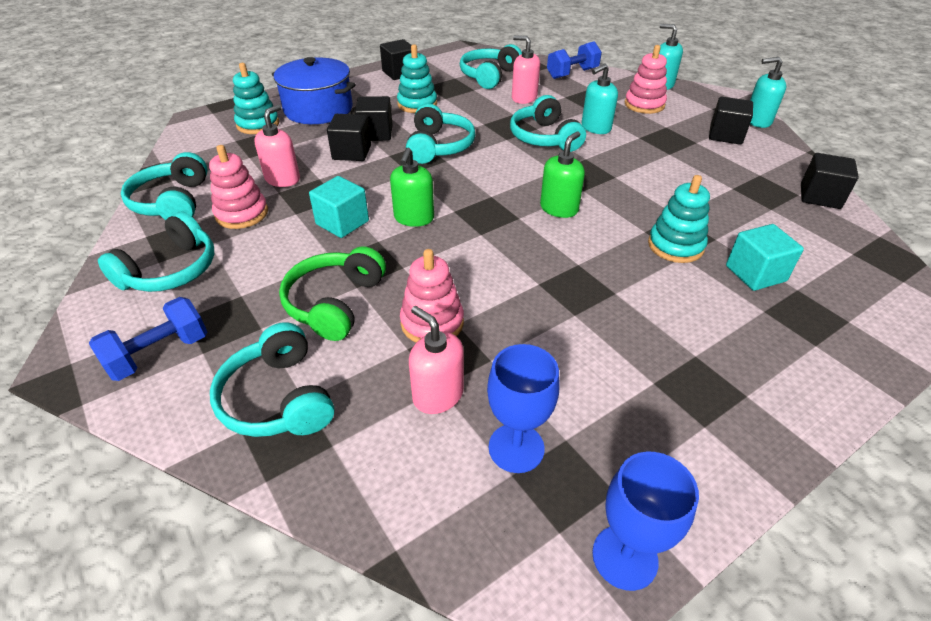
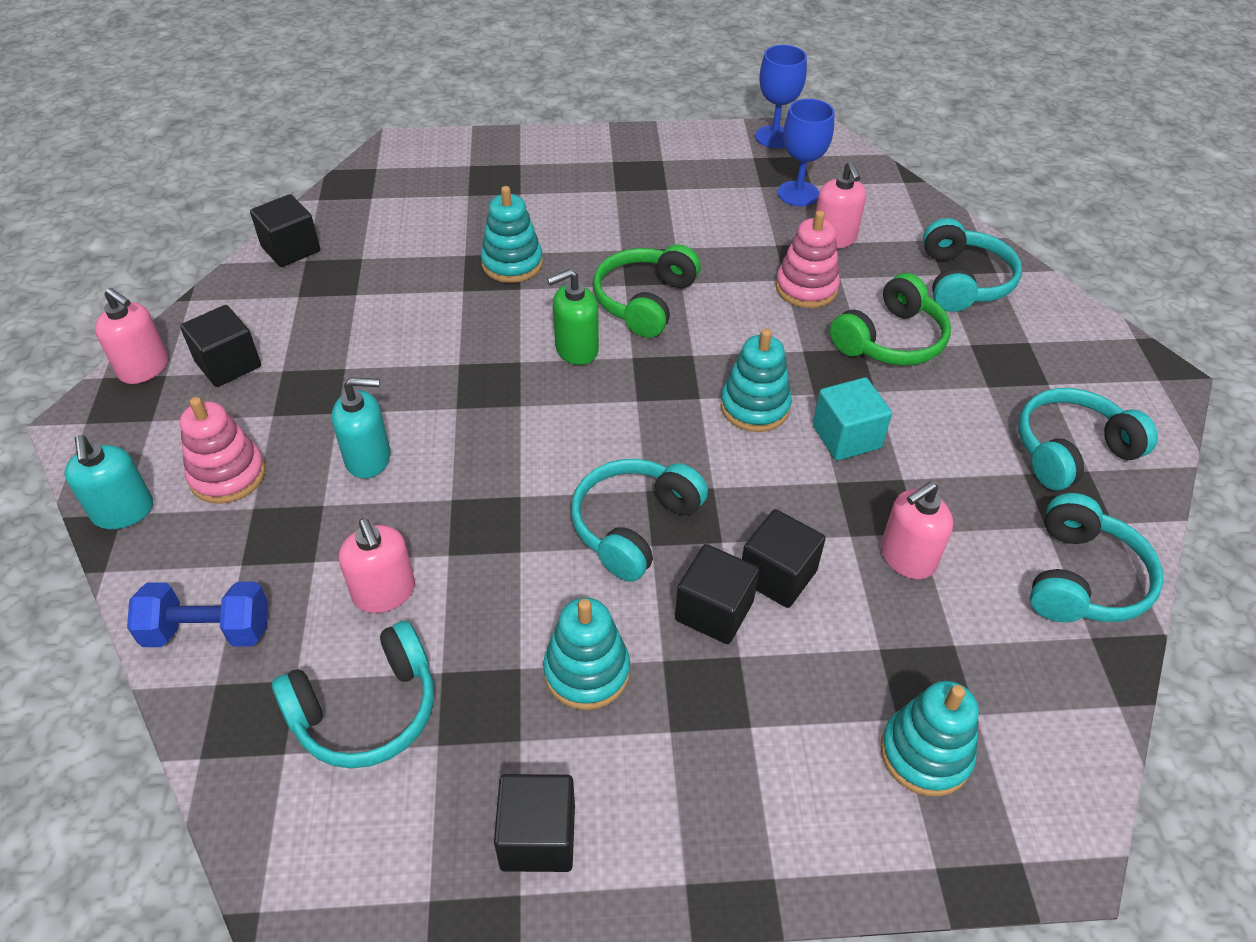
camera: 150 degrees left, 5 degrees up
(159, 354) = (1071, 356): blue dumbbell -> none
(242, 214) = (978, 509): pink stacking toy -> none
(318, 109) = (787, 754): blue pot -> none
(414, 218) = (755, 407): green soap dispenser -> turquoise stacking toy
(544, 138) = (464, 472): turquoise headphones -> none
(550, 257) = (644, 301): none -> green headphones
(755, 273) = (481, 216): turquoise cube -> none
(757, 121) = (144, 368): turquoise soap dispenser -> pink soap dispenser

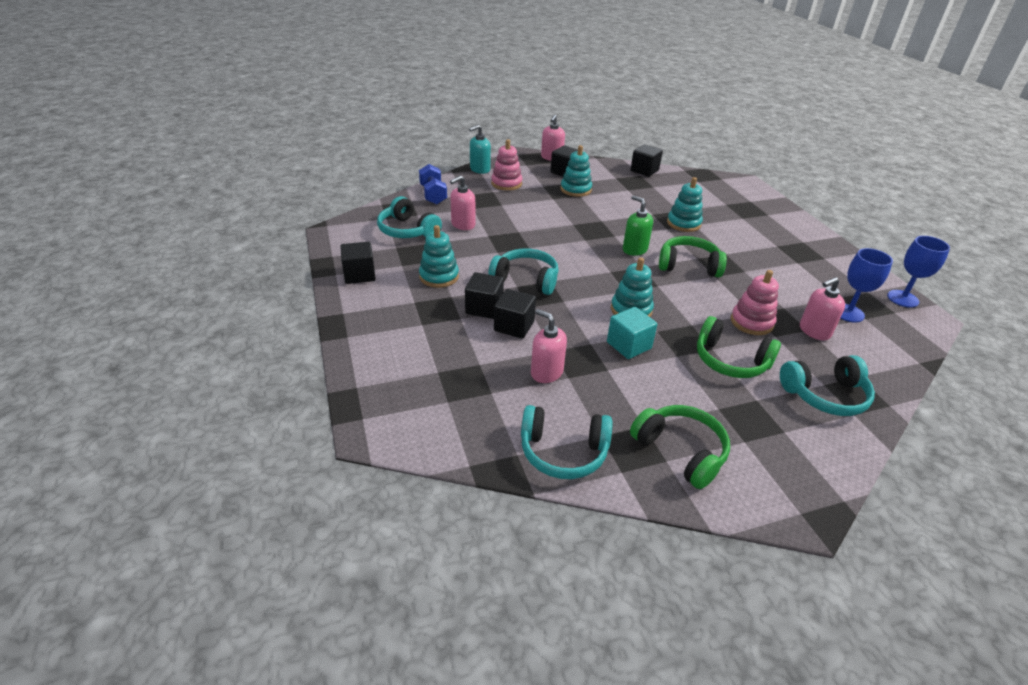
camera: 75 degrees right, 10 degrees down
(368, 458) = (531, 209): turquoise soap dispenser -> none
(925, 754) = (419, 382): turquoise stacking toy -> turquoise stacking toy (575, 189)
(1071, 450) = (681, 451): turquoise headphones -> green headphones

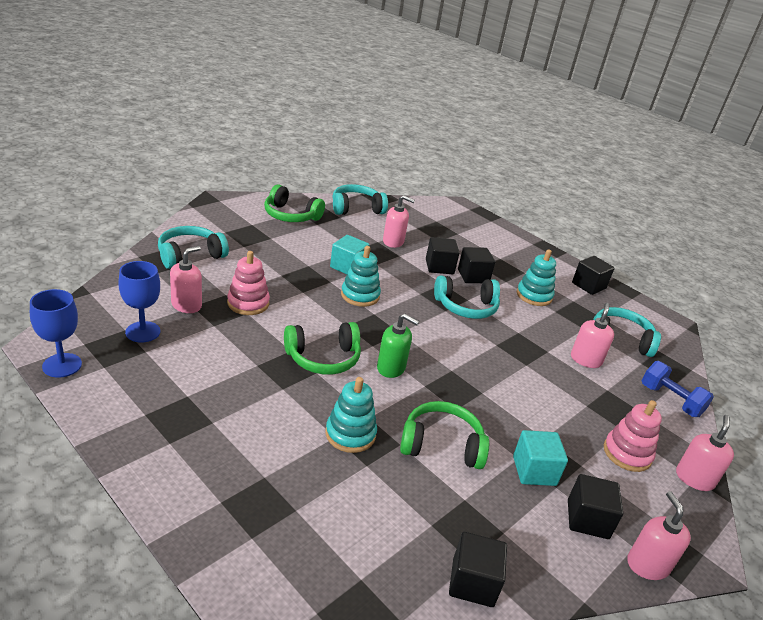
camera: 150 degrees right, 5 degrees down
(479, 169) = (694, 478): turquoise soap dispenser -> pink soap dispenser
(575, 189) = (534, 471): turquoise stacking toy -> turquoise cube
(730, 361) = (265, 268): green headphones -> green headphones (441, 445)

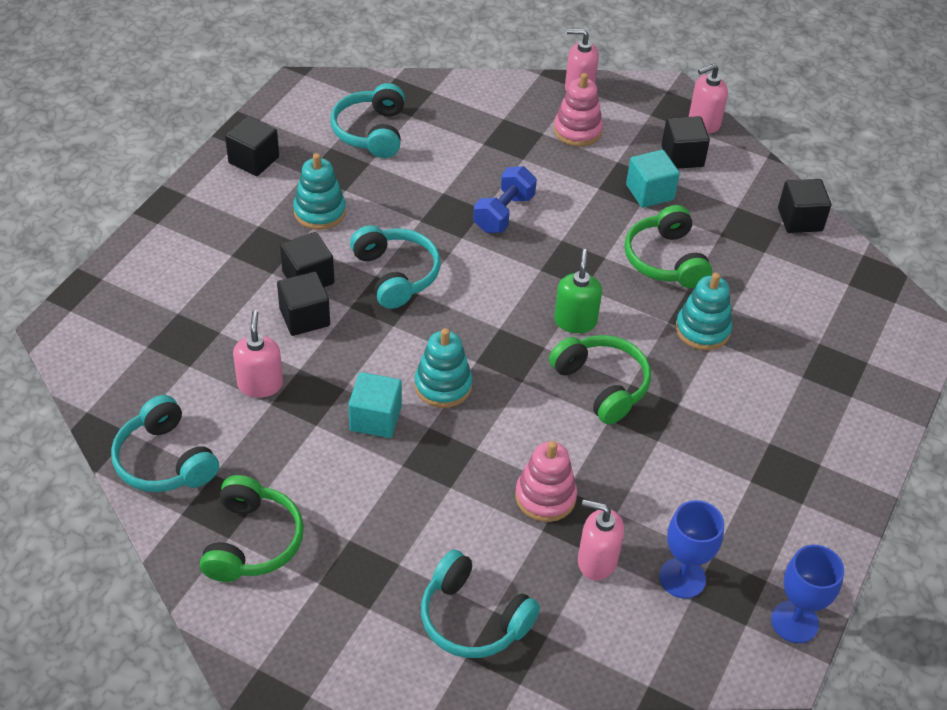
camera: 105 degrees left, 15 degrees up
(585, 360) = (438, 160): pink soap dispenser -> none
(670, 400) = (467, 97): blue dumbbell -> blue dumbbell (504, 213)

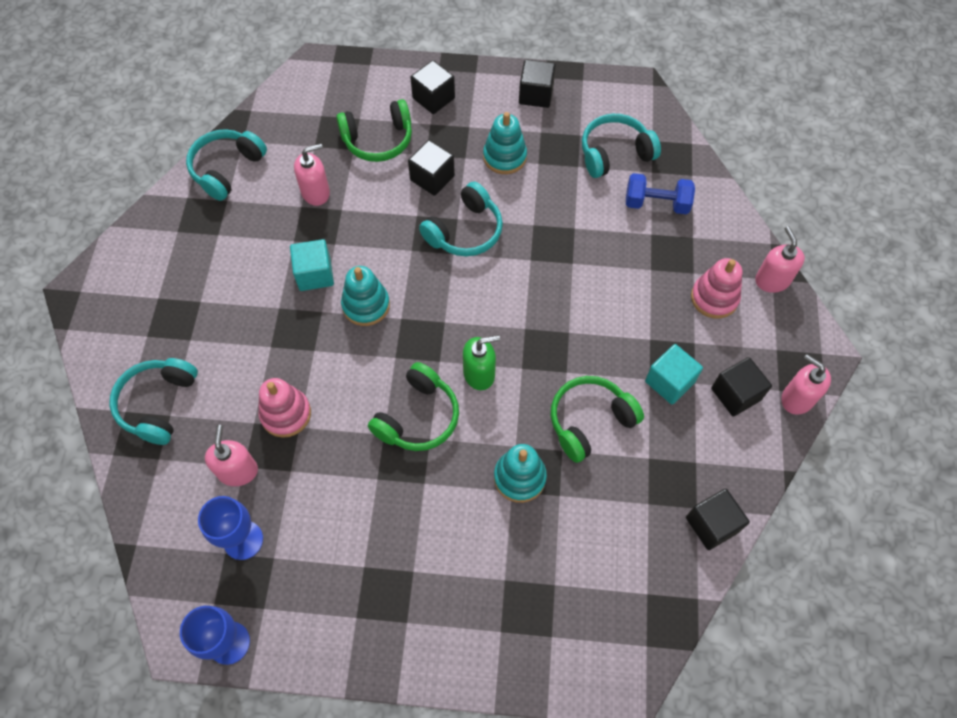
camera: 70 degrees right, 15 degrees up
(252, 541) = (178, 246): green headphones -> green headphones (378, 140)
(304, 317) = (391, 192): black cube -> black cube (433, 98)
(504, 213) = (575, 279): blue dumbbell -> blue dumbbell (656, 203)

